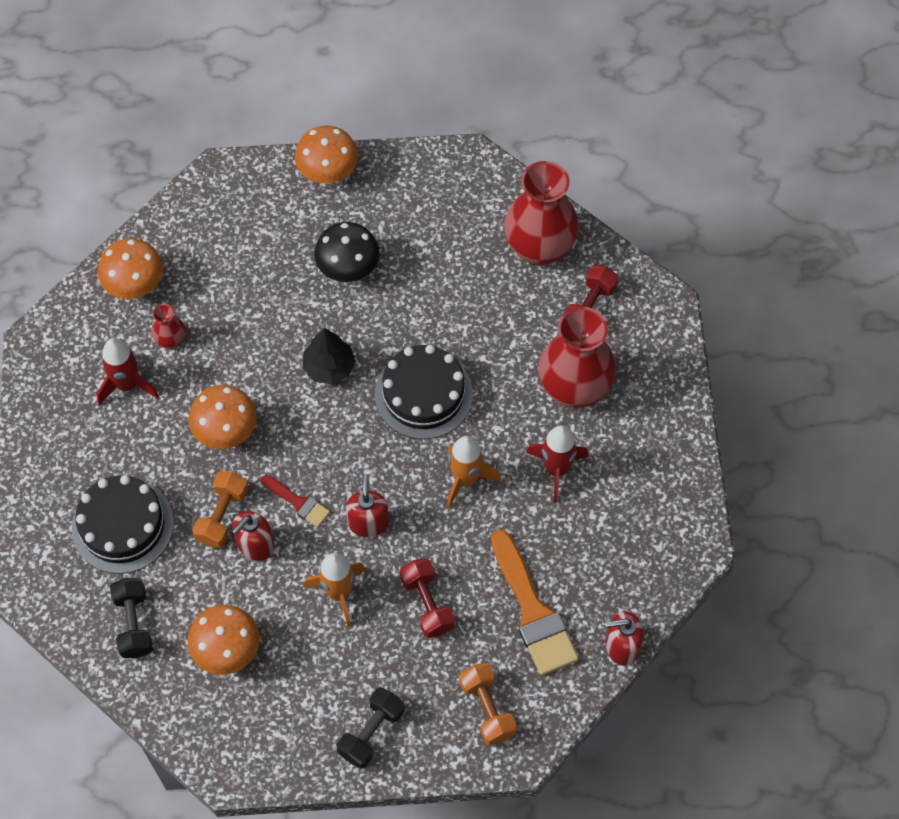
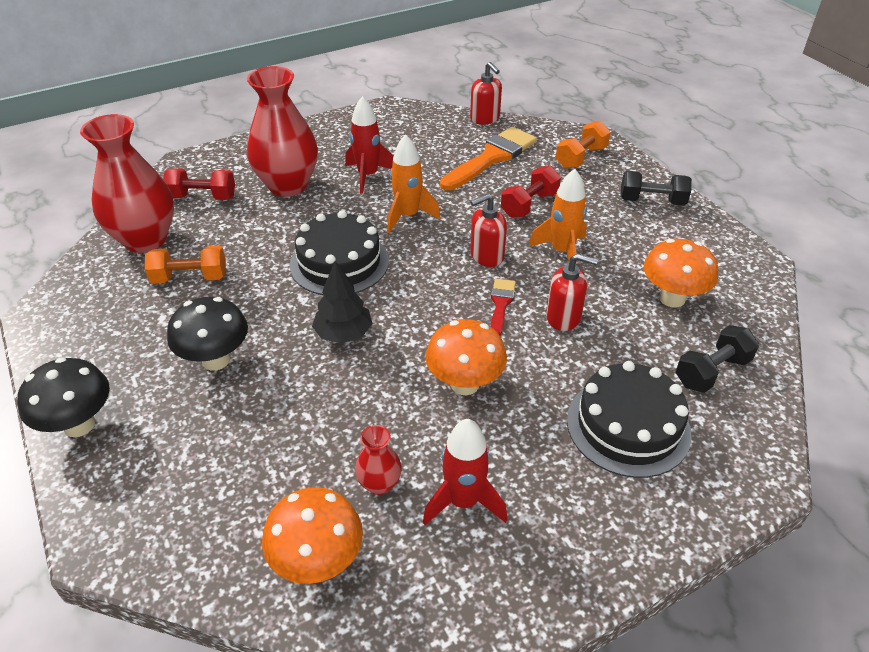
camera: 115 degrees left, 20 degrees down
(222, 516) = (554, 351): orange dumbbell -> orange dumbbell (190, 278)
(328, 174) = (79, 425): orange mushroom -> black mushroom

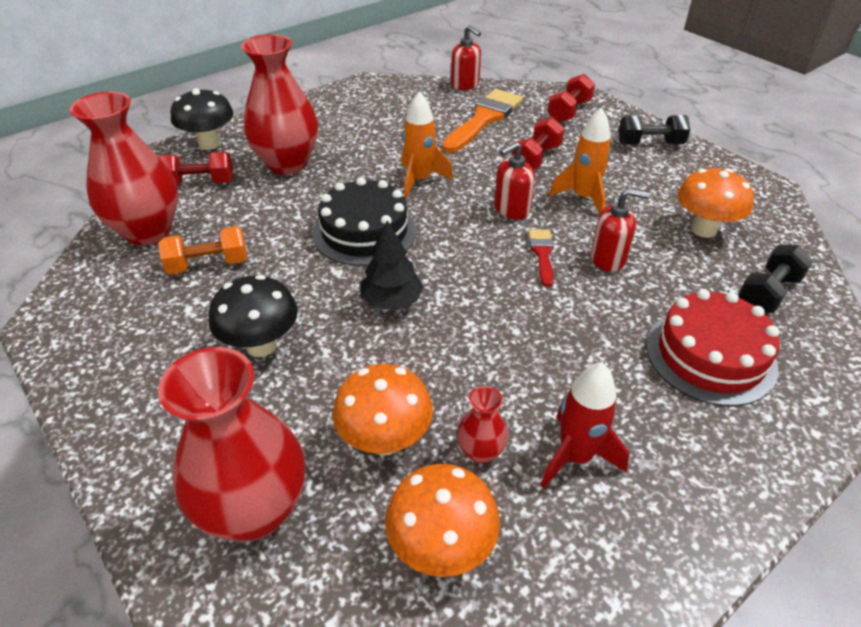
camera: 10 degrees left, 0 degrees up
(79, 425) = (123, 436): black mushroom -> black mushroom (209, 144)
(171, 504) = (254, 510): none -> red vase
(368, 176) = (367, 147): red rocket -> none
(464, 384) = (534, 336): orange mushroom -> orange mushroom (385, 440)
(581, 157) = (569, 111): orange dumbbell -> red dumbbell
(628, 426) = (710, 355): black cake -> red cake

